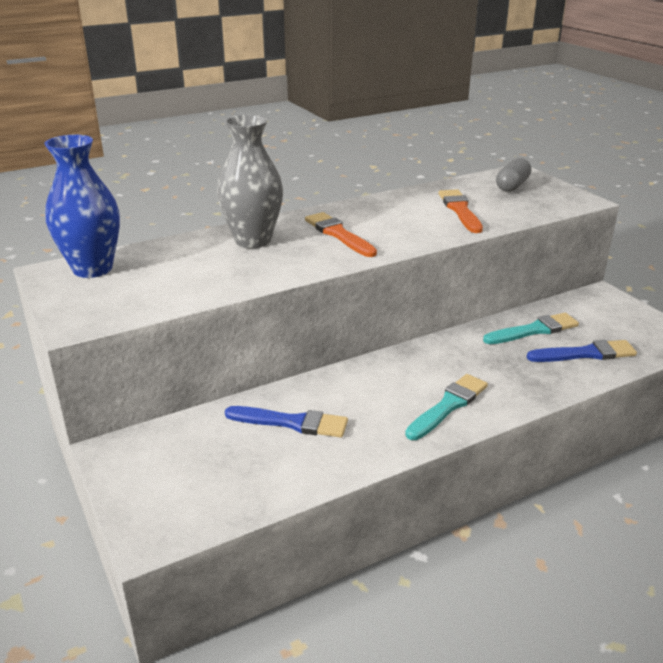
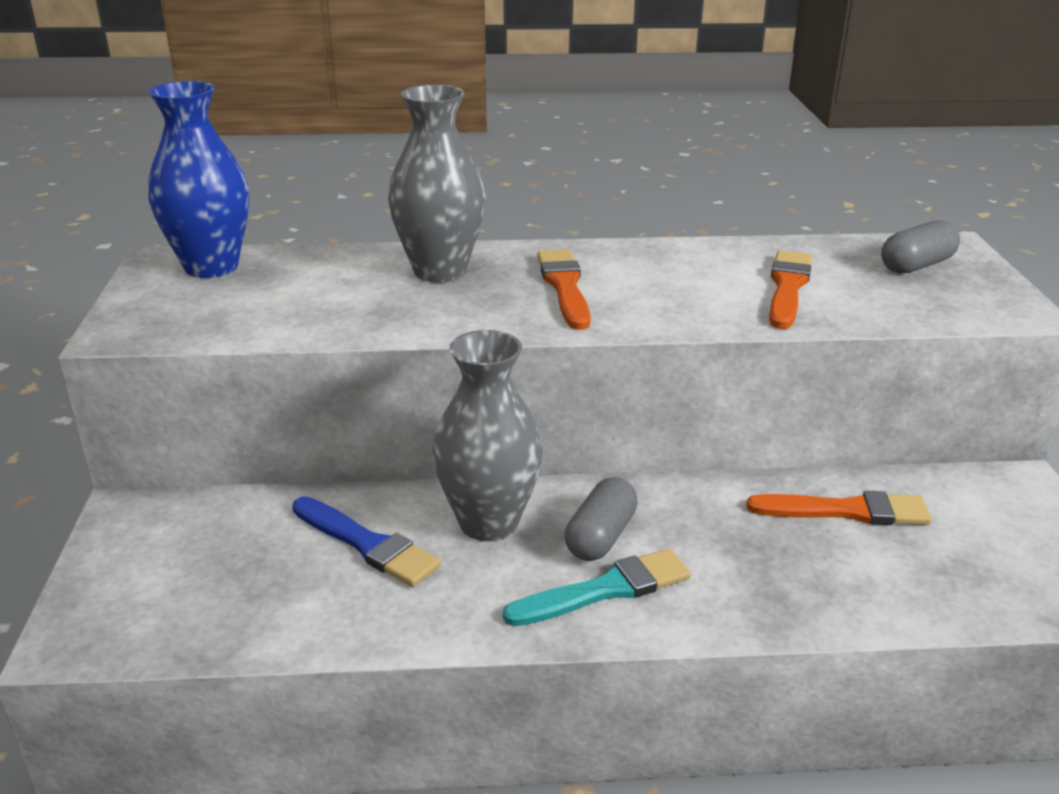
camera: 25 degrees right, 0 degrees up
(353, 389) = (488, 522): none -> grey vase
(422, 379) = (601, 537): none -> grey capsule
(534, 330) = (846, 511): turquoise brush -> orange brush
(585, 354) = (905, 575): blue brush -> none

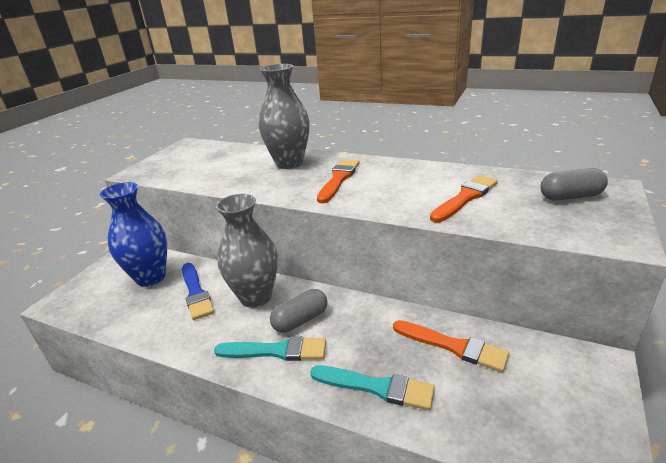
camera: 30 degrees right, 0 degrees up
(211, 267) = (200, 149): blue vase -> blue vase (151, 277)
(794, 591) = (376, 387): none -> turquoise brush

